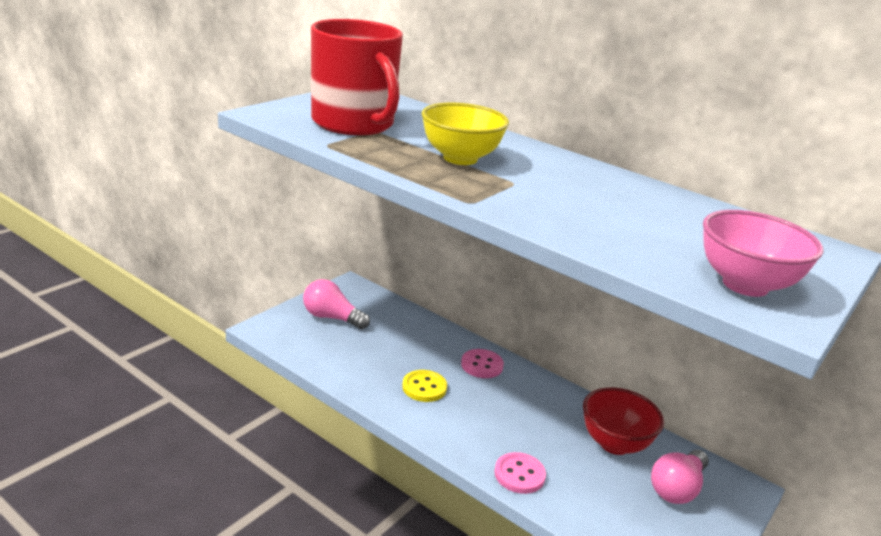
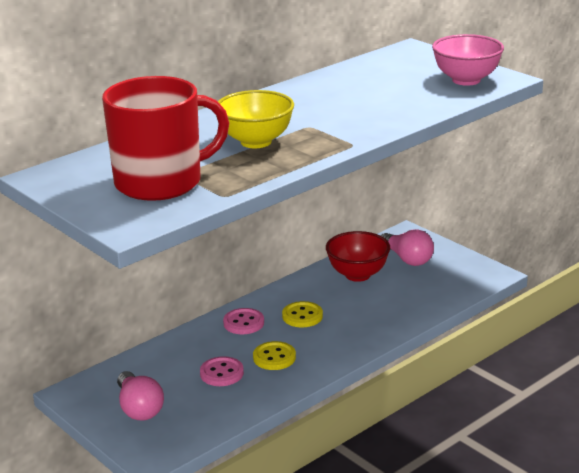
camera: 75 degrees left, 0 degrees up
(332, 318) = (139, 408): pink light bulb -> pink light bulb turned 60 degrees counterclockwise
(508, 403) = (302, 316): none -> yellow button
(519, 474) = (392, 322): pink button -> pink button (221, 373)

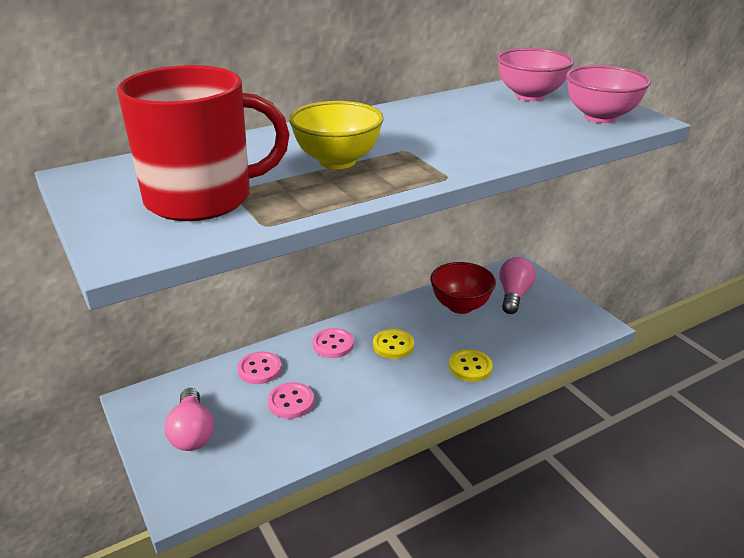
camera: 10 degrees right, 5 degrees up
(180, 352) = (259, 369): none -> pink button
(274, 357) = (350, 391): yellow button -> yellow button (470, 367)
(401, 65) = (530, 96): none -> pink bowl
(407, 259) = (513, 295): pink light bulb -> pink light bulb turned 135 degrees counterclockwise

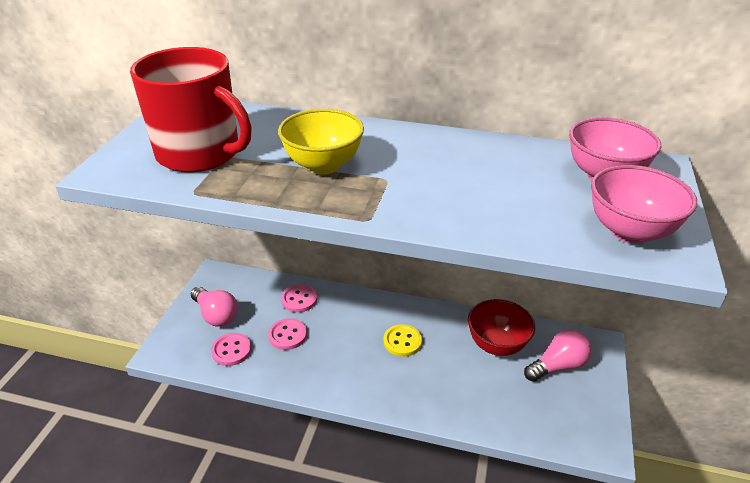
camera: 45 degrees right, 5 degrees up
(192, 432) = (216, 315): pink light bulb -> pink light bulb turned 75 degrees counterclockwise
(333, 344) = (364, 313): pink button -> pink button (231, 350)
(470, 367) = (434, 399): yellow button -> none

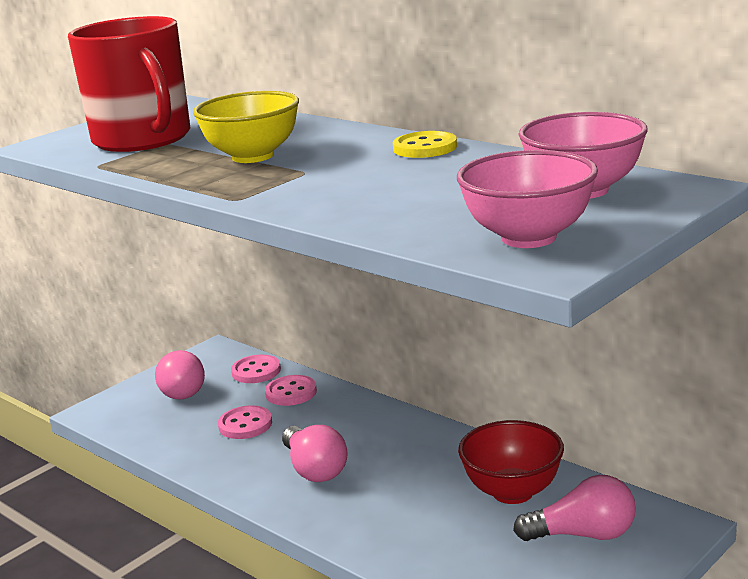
camera: 30 degrees right, 15 degrees down
(231, 350) = (169, 426): pink button -> pink button (256, 371)
(364, 361) = (314, 469): none -> pink light bulb
(402, 341) = (382, 460): yellow button -> yellow button (425, 148)

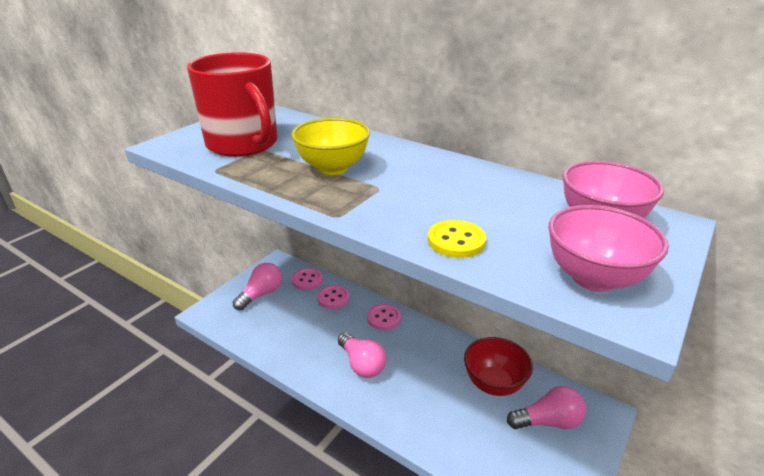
camera: 10 degrees left, 10 degrees up
(181, 389) = (261, 294): pink light bulb -> pink light bulb turned 120 degrees counterclockwise
(245, 425) = (308, 325): pink button -> pink button (384, 318)
(425, 148) = (457, 167): yellow button -> yellow button (456, 241)

